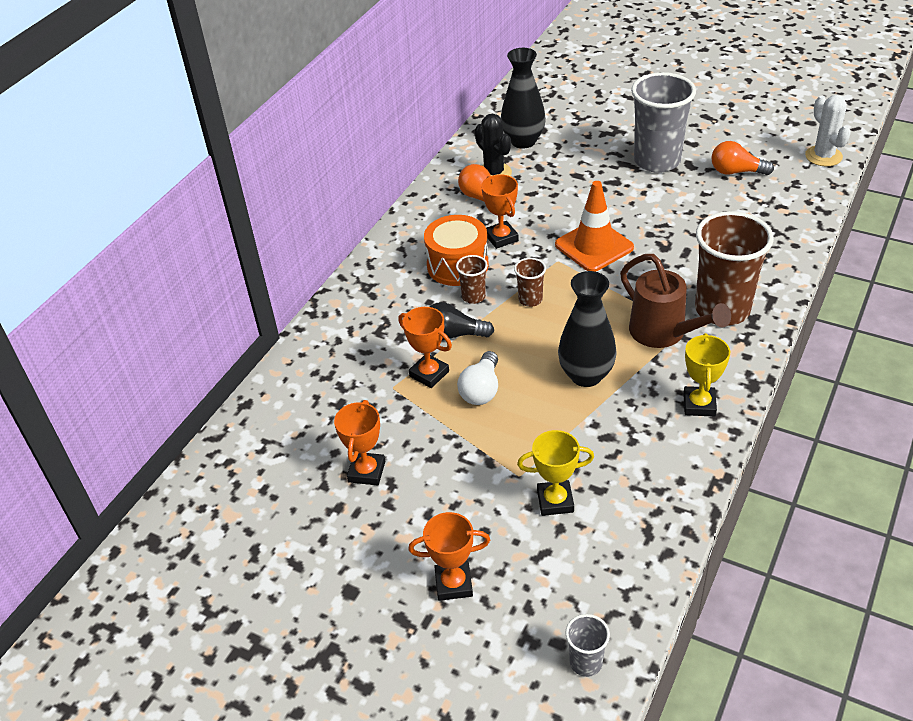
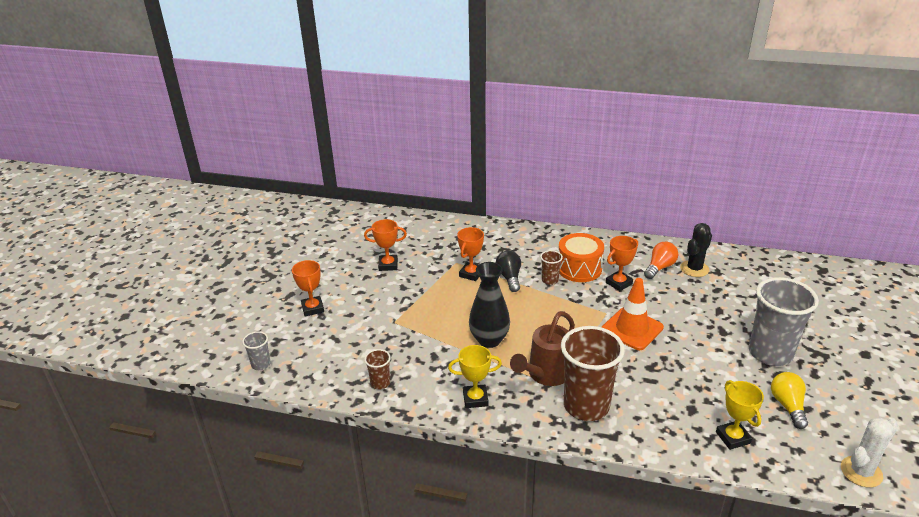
camera: 75 degrees right, 10 degrees down
(481, 390) = (463, 296): white light bulb -> none
(523, 141) = (746, 277): black vase -> none
(530, 299) = (557, 305): brown cup -> brown cup (380, 383)
(555, 501) = (376, 339): yellow trophy -> yellow trophy (733, 437)
(736, 172) = (787, 406): orange light bulb -> yellow light bulb

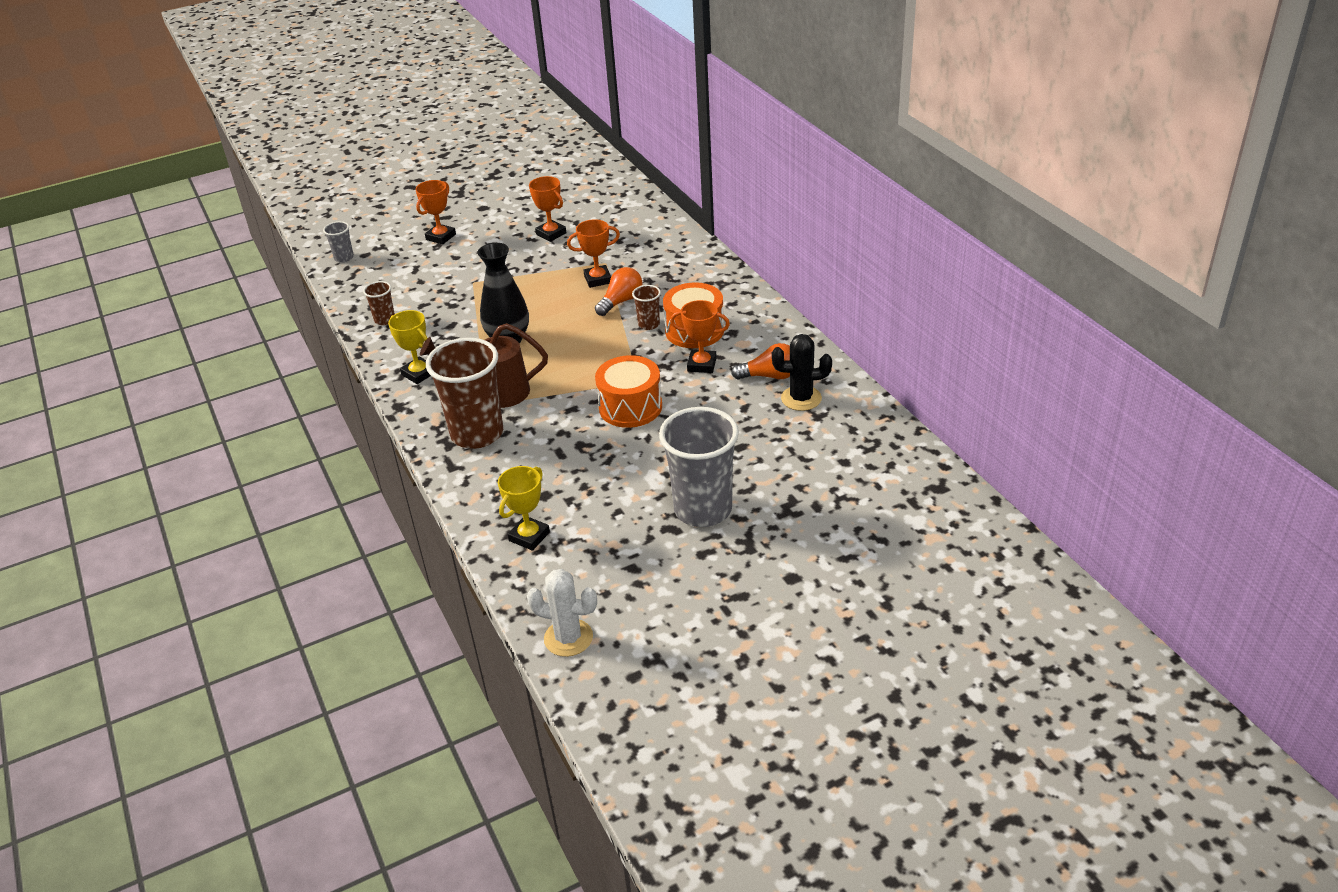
camera: 50 degrees right, 5 degrees up
(509, 277) = (621, 301): black light bulb -> orange light bulb
(632, 329) = (630, 407): orange traffic cone -> orange drum
(787, 406) = (622, 553): yellow light bulb -> none

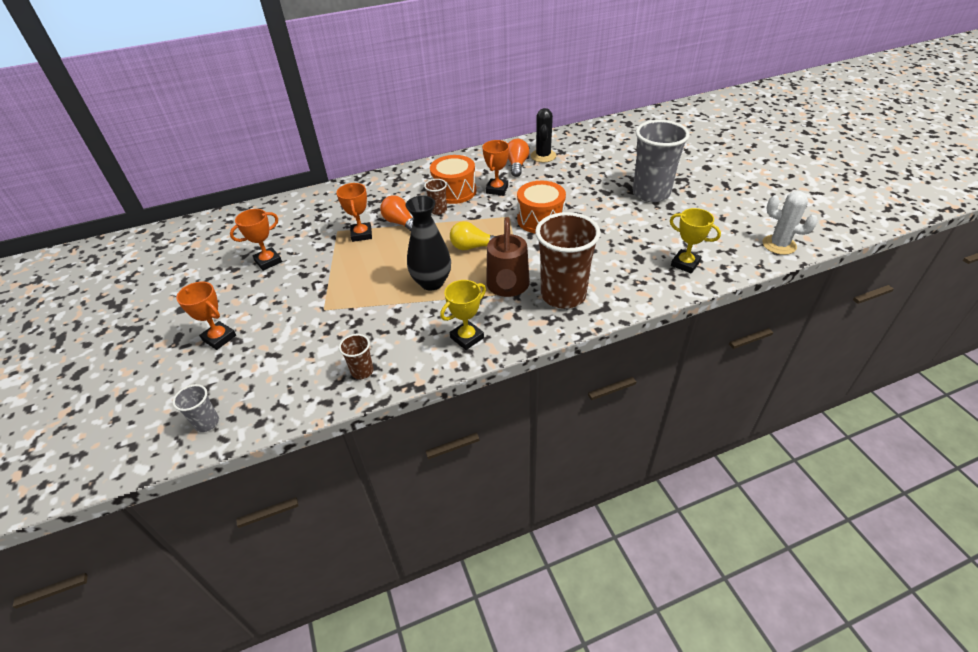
camera: 85 degrees left, 5 degrees up
(568, 638) = (779, 245): white cactus -> white cactus turned 75 degrees counterclockwise
(572, 359) = (473, 247): none -> yellow light bulb

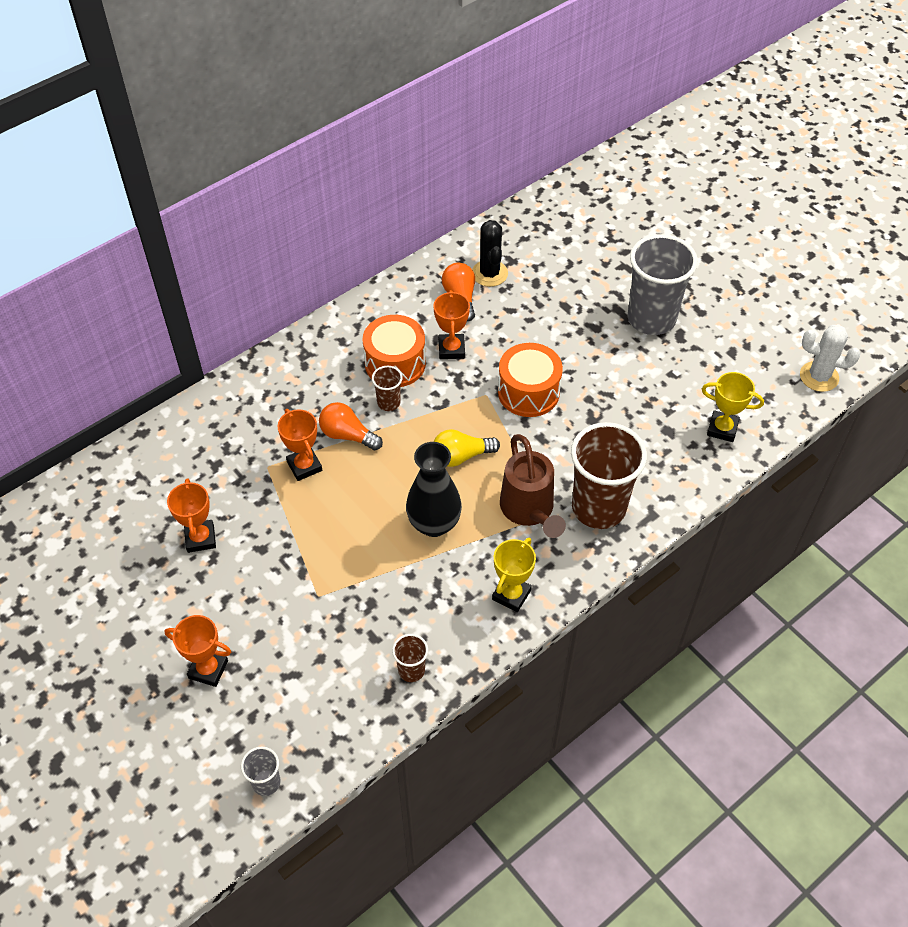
camera: 20 degrees left, 10 degrees up
(268, 261) = (200, 538): orange trophy -> orange trophy turned 45 degrees counterclockwise

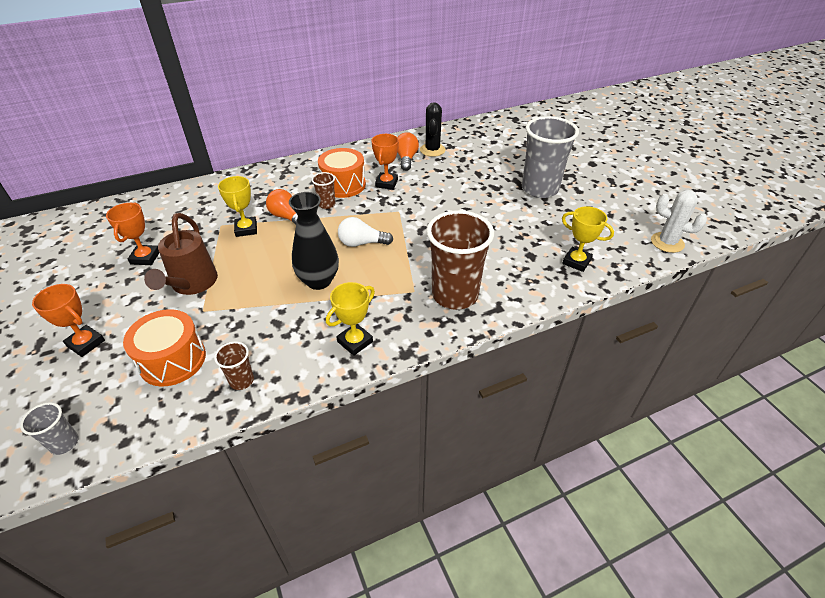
camera: 15 degrees right, 10 degrees down
(304, 466) = (246, 229): orange trophy -> yellow trophy
(461, 456) = (362, 243): yellow light bulb -> white light bulb
(528, 392) = (430, 215): orange drum -> orange drum (173, 360)
(529, 510) = (397, 286): brown watering can -> brown watering can (192, 284)

